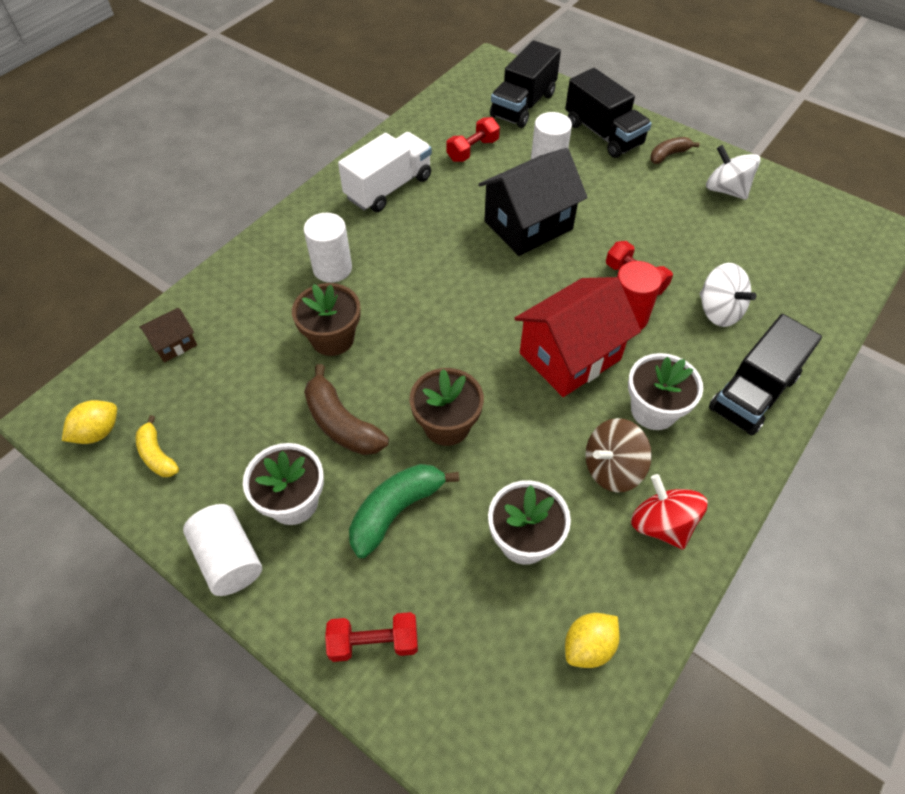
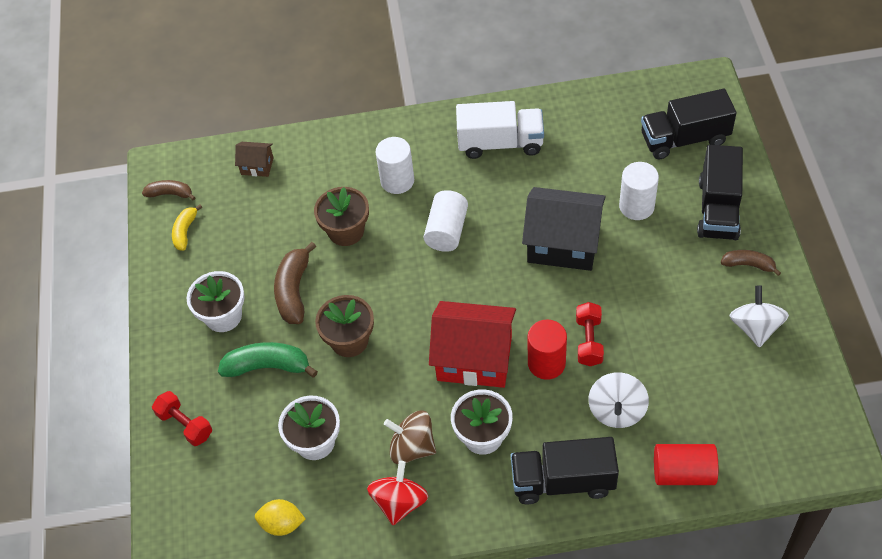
camera: 50 degrees right, 0 degrees up
(98, 432) = (170, 194): yellow lemon -> brown banana
(229, 558) = (164, 320): white cylinder -> white cylinder (446, 231)
(472, 150) = (596, 153): red dumbbell -> none
(815, 317) = (683, 472): none -> red cylinder

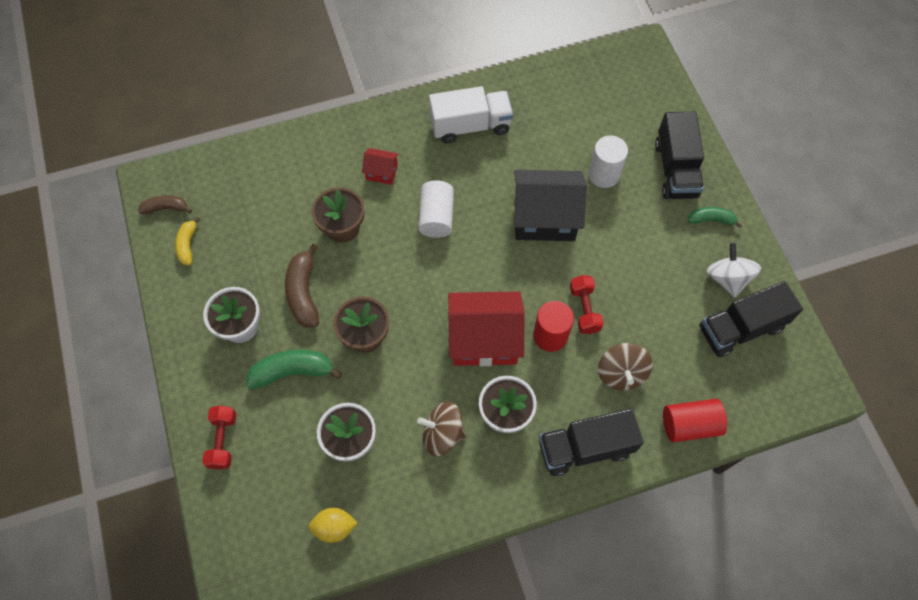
camera: 15 degrees left, 10 degrees up
(185, 424) = (223, 440): red dumbbell -> red dumbbell turned 60 degrees clockwise
(257, 166) = (246, 171): brown house -> none
(397, 181) = (381, 172): white cylinder -> red house
(399, 502) = (440, 490): red spinning top -> none
(617, 410) = (621, 373): white spinning top -> brown spinning top
(684, 139) = (634, 105): black truck -> black truck (741, 328)
(748, 265) = (711, 220): brown banana -> green banana

